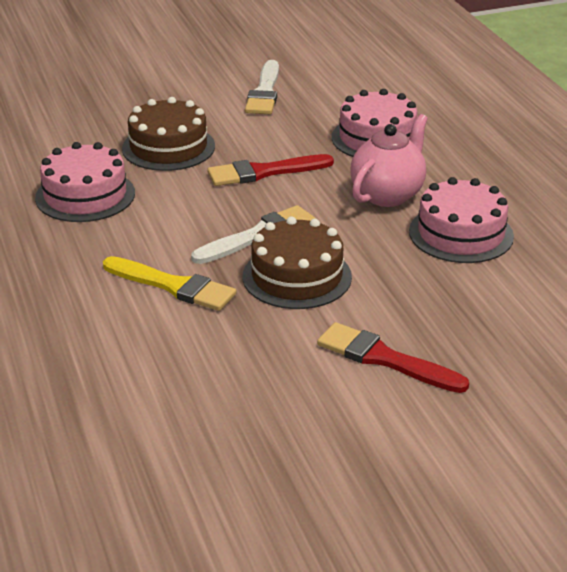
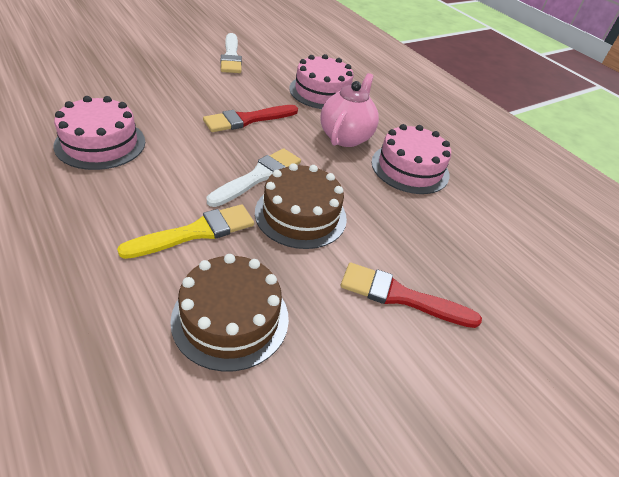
camera: 20 degrees left, 10 degrees up
(168, 147) = (166, 99): brown cake -> brown cake (230, 318)
(173, 286) = (196, 232): yellow brush -> yellow brush turned 45 degrees counterclockwise

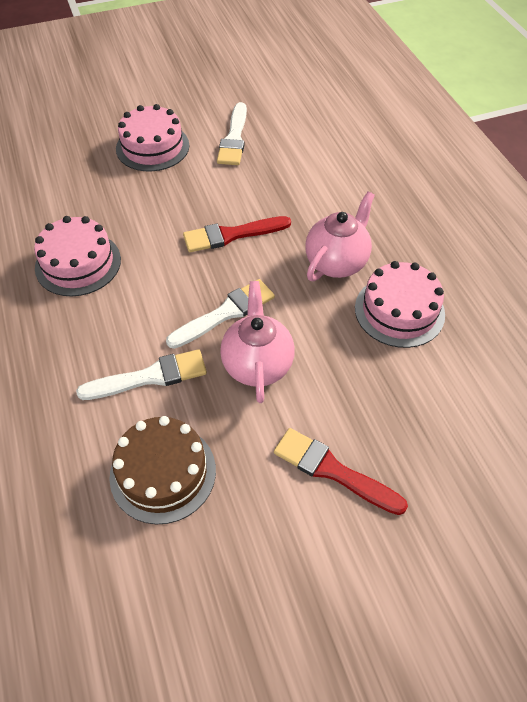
camera: 20 degrees right, 10 degrees up
(196, 232) = (150, 377): yellow brush -> white brush
(300, 215) = (257, 365): brown cake -> pink teapot
(322, 92) = (328, 194): pink cake -> pink cake (152, 147)

